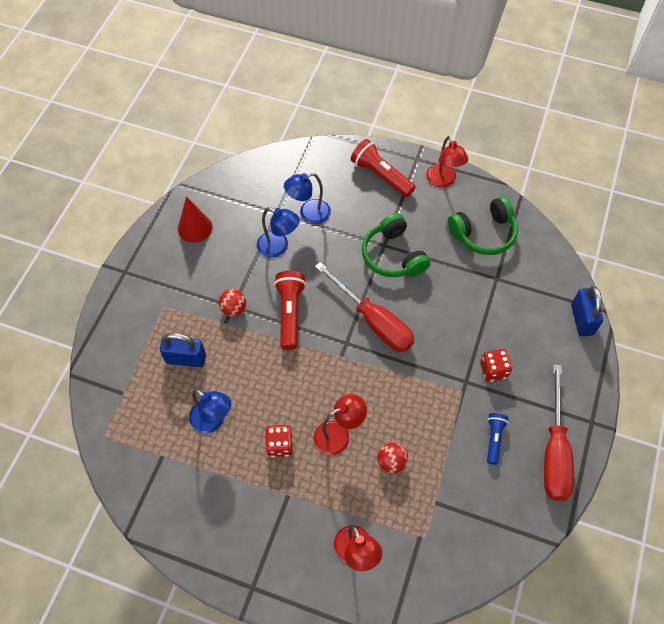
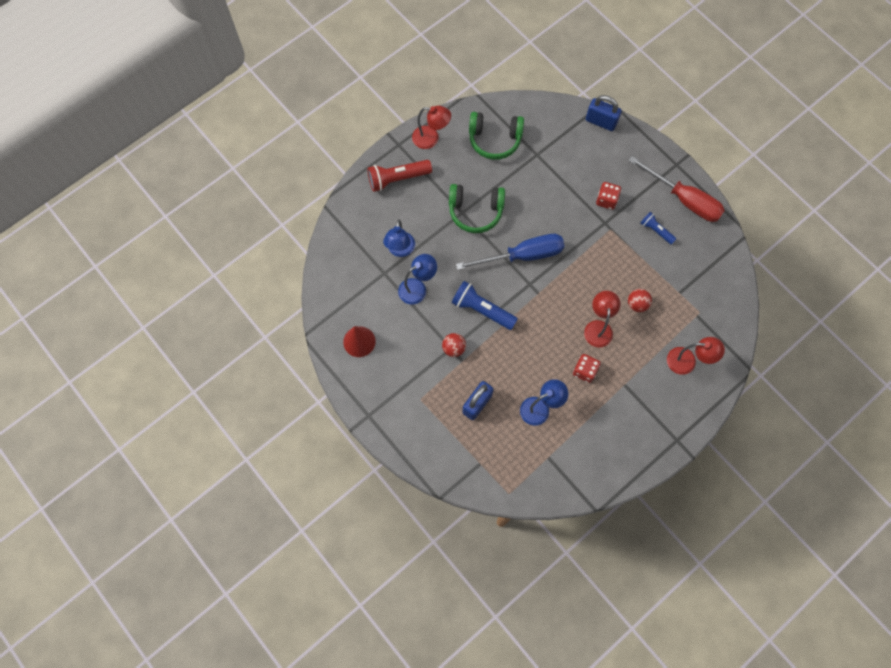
camera: 60 degrees left, 10 degrees up
(290, 313) = (482, 309): red flashlight -> blue flashlight
(373, 321) = (522, 255): red screwdriver -> blue screwdriver
(483, 233) = (494, 140): green headphones -> green headphones turned 90 degrees clockwise

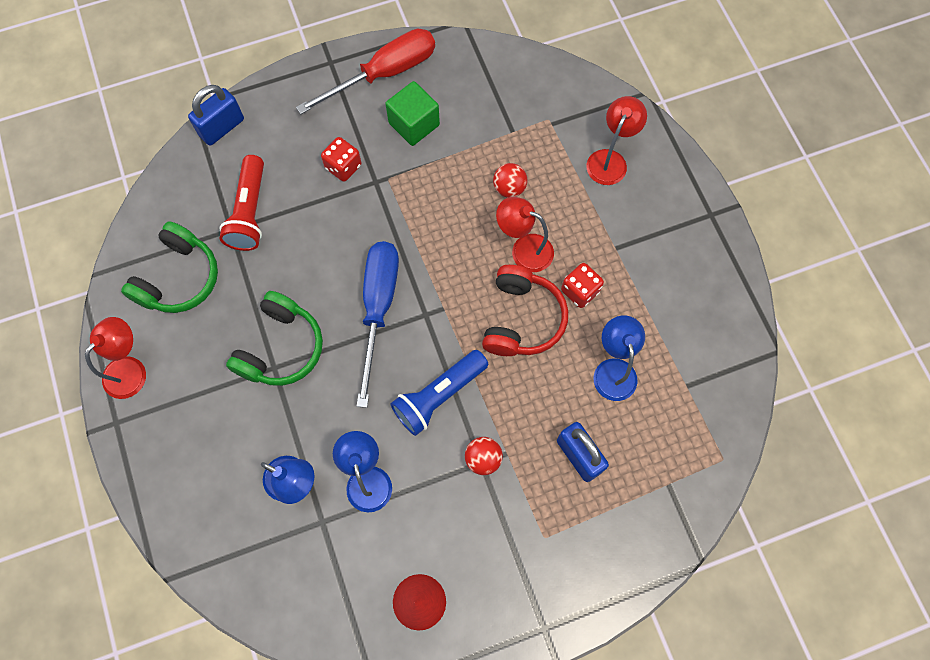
camera: 70 degrees left, 0 degrees up
(397, 179) = (173, 445): red flashlight -> red flashlight (249, 212)
(550, 342) = (522, 319): none -> red headphones
(656, 230) = (414, 124): blue flashlight -> green cube

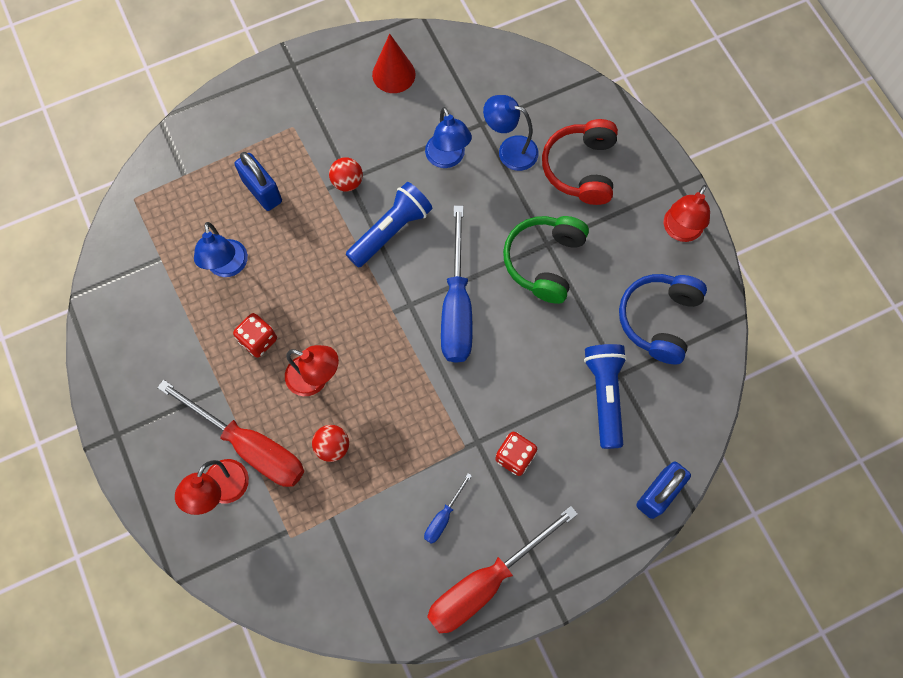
camera: 175 degrees right, 0 degrees up
(179, 278) = (659, 320): green headphones -> blue headphones
(249, 212) = (605, 395): red flashlight -> blue flashlight
(414, 124) = (443, 517): green cube -> blue screwdriver
(522, 319) = (315, 307): red headphones -> red headphones (581, 168)
(585, 194) = (250, 446): none -> red screwdriver

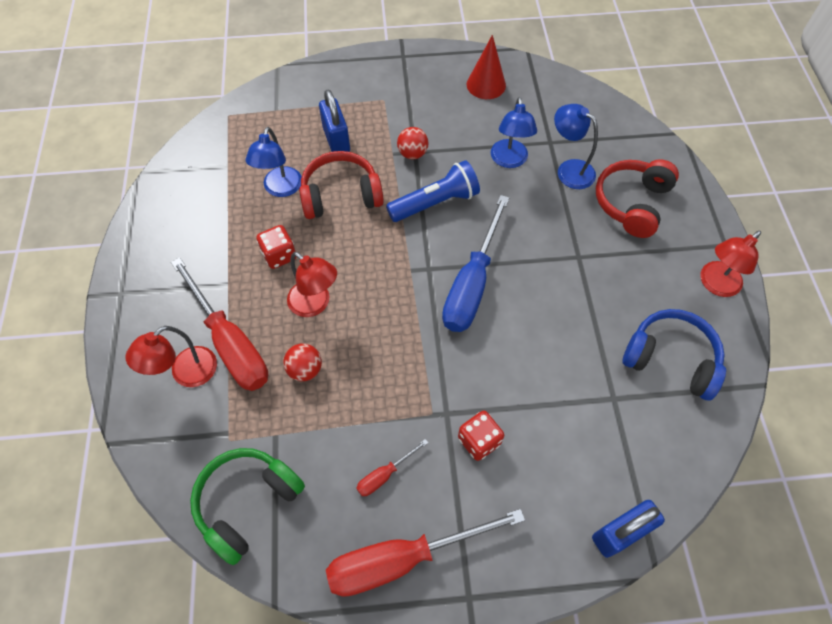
camera: 20 degrees right, 10 degrees down
(293, 254) = (341, 195): none -> red headphones
(443, 517) = (384, 475): blue screwdriver -> red screwdriver
(544, 261) = (570, 271): green headphones -> green headphones (247, 503)
(605, 395) = (592, 413): blue flashlight -> none
(659, 320) = (670, 359): blue headphones -> blue headphones turned 75 degrees clockwise

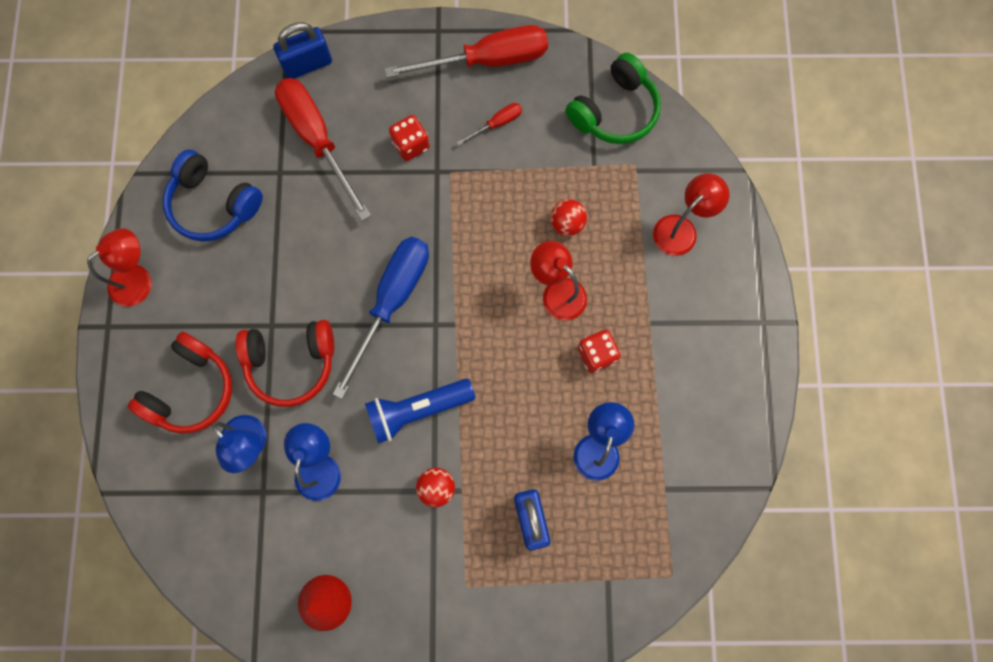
camera: 175 degrees left, 15 degrees up
(230, 343) = (641, 257): red screwdriver -> red screwdriver (317, 140)
(341, 195) = (527, 431): red headphones -> red headphones (291, 363)

